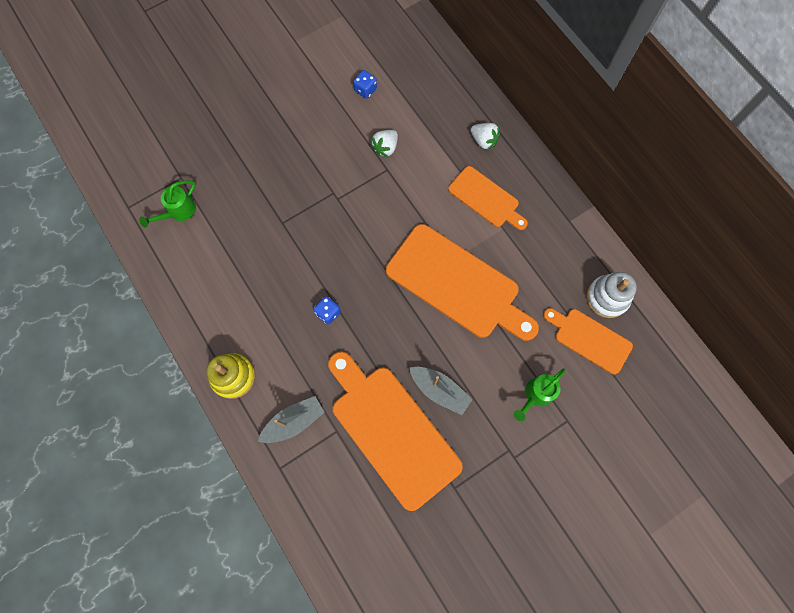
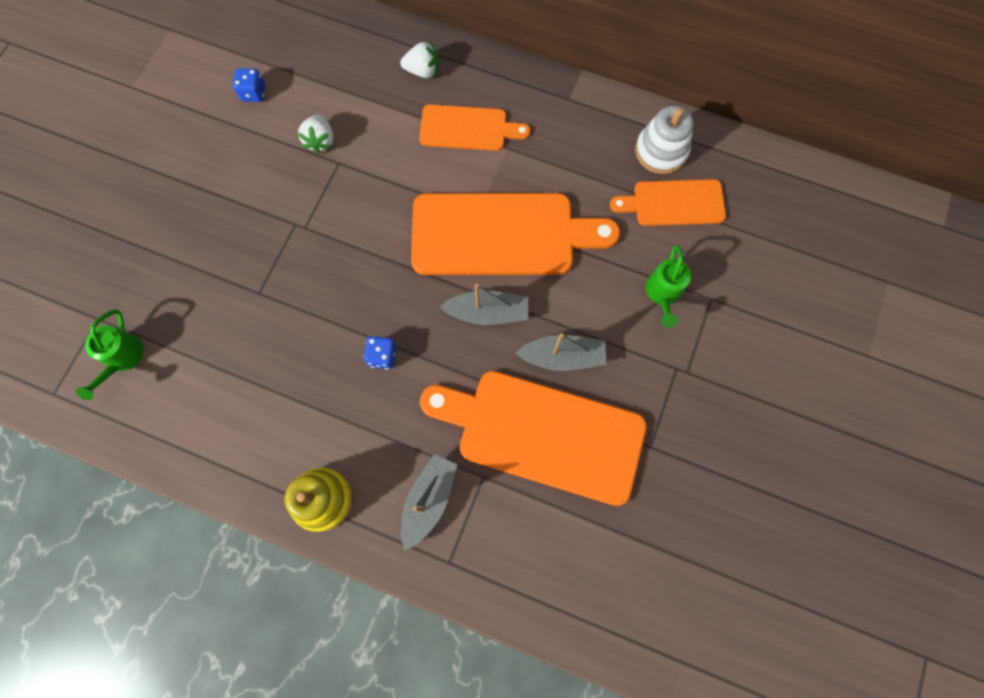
camera: 35 degrees left, 0 degrees up
(412, 329) = (487, 313): none -> grey boat

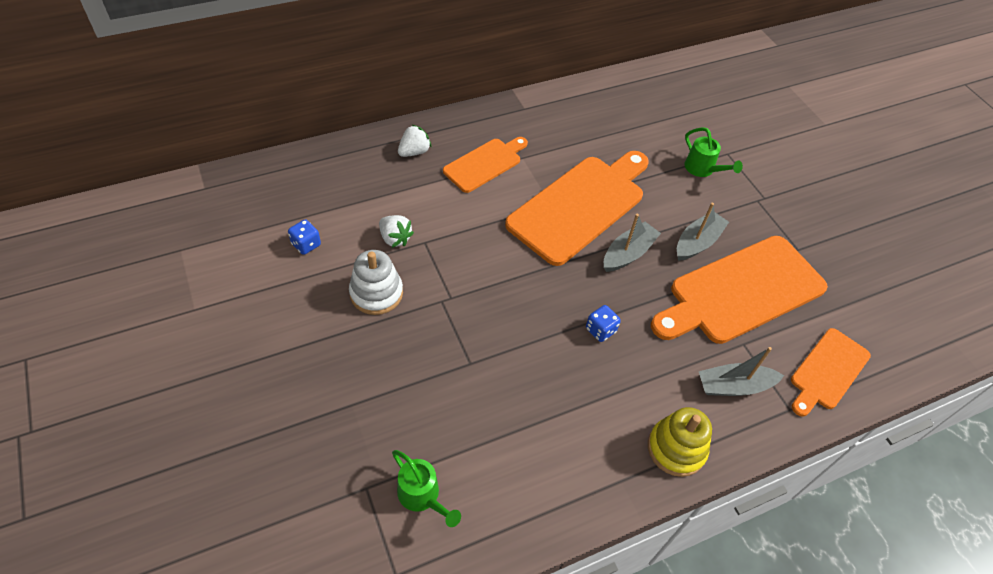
camera: 50 degrees left, 20 degrees down
(429, 500) = (734, 386): grey boat -> grey boat turned 75 degrees counterclockwise
(661, 151) = (608, 101): white stacking toy -> white stacking toy (376, 293)
(674, 203) = (649, 121): orange cutting board -> orange cutting board (828, 371)

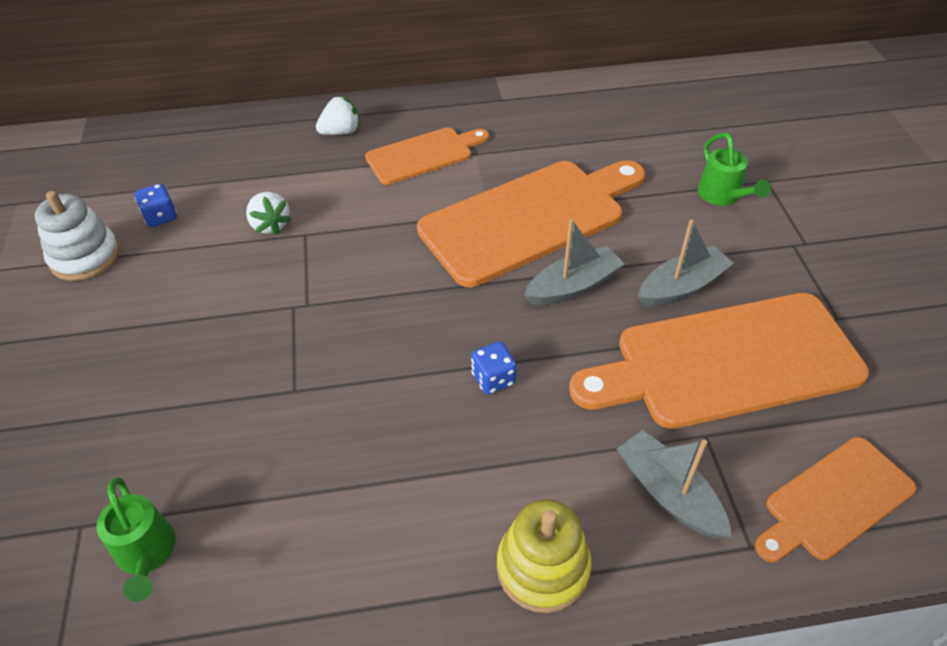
camera: 20 degrees right, 5 degrees down
(376, 293) = (216, 284): white stacking toy -> white stacking toy (85, 257)
(734, 386) = (669, 493): grey boat -> grey boat turned 45 degrees clockwise

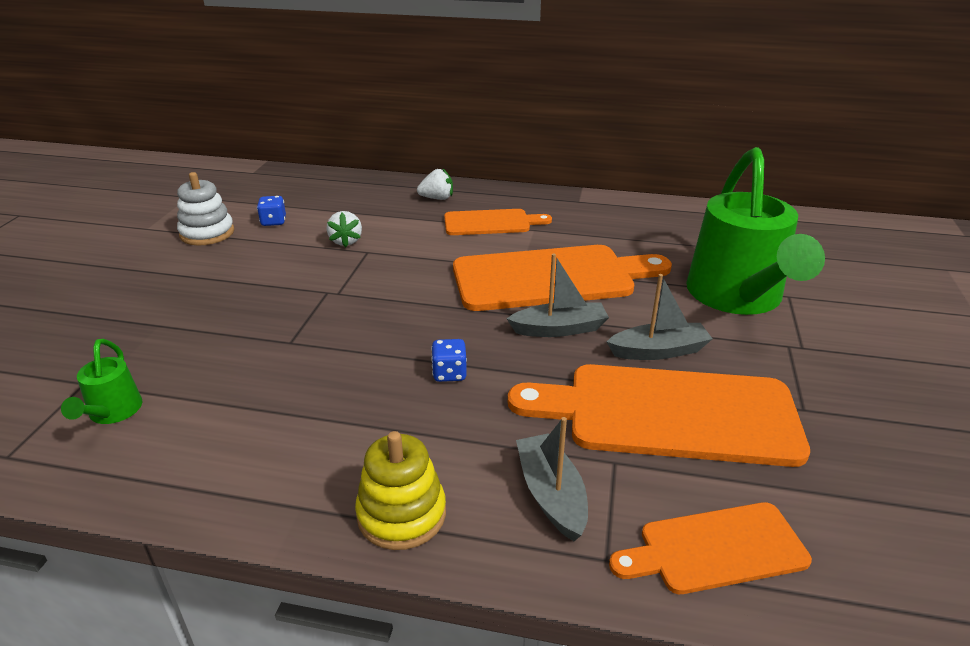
camera: 20 degrees right, 15 degrees down
(723, 196) = (738, 298): green watering can -> green watering can, size x2.34

